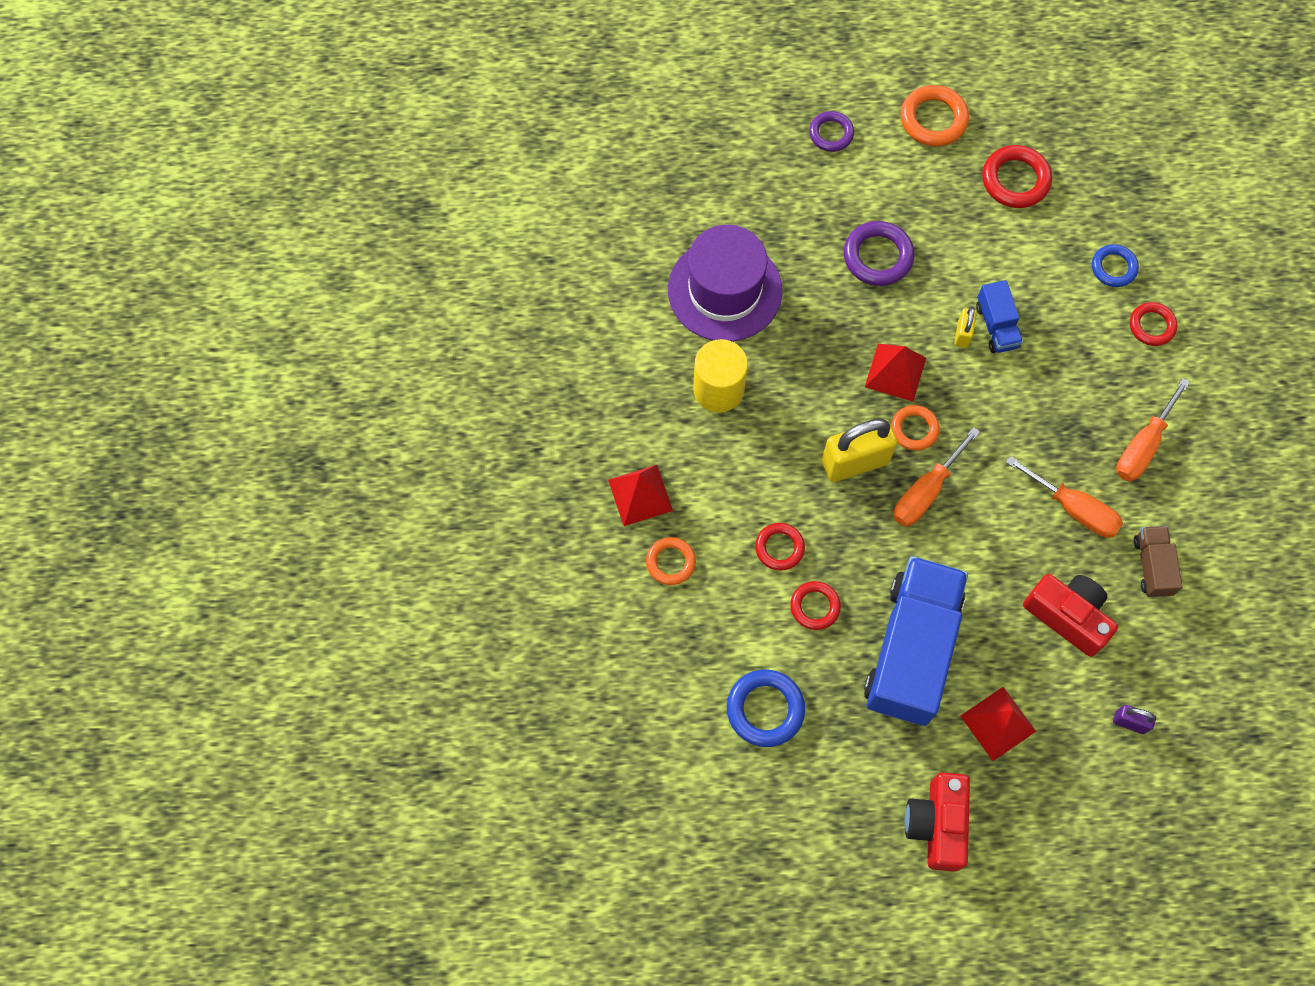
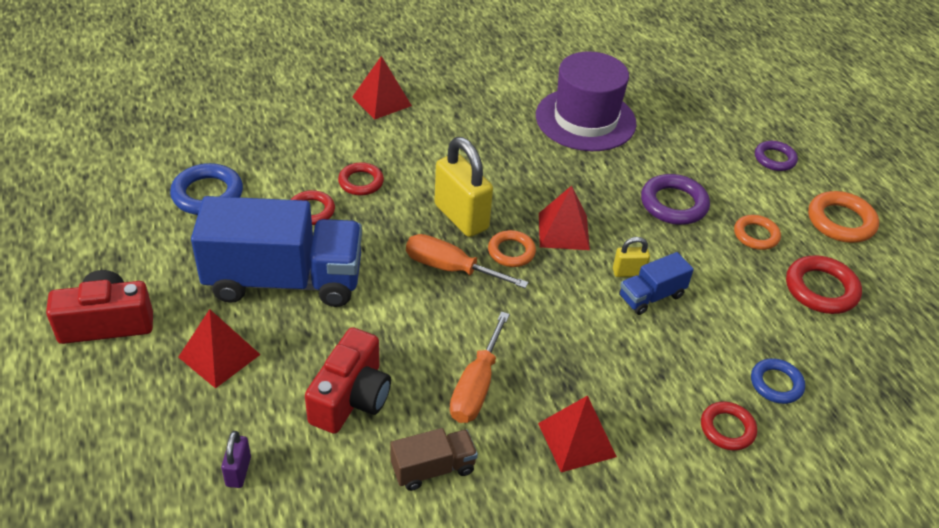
camera: 70 degrees right, 25 degrees down
(670, 562) = (328, 124): orange ring -> orange ring (756, 235)
(718, 389) = (493, 128): yellow cylinder -> none
(1142, 446) = (576, 439): orange screwdriver -> red pyramid

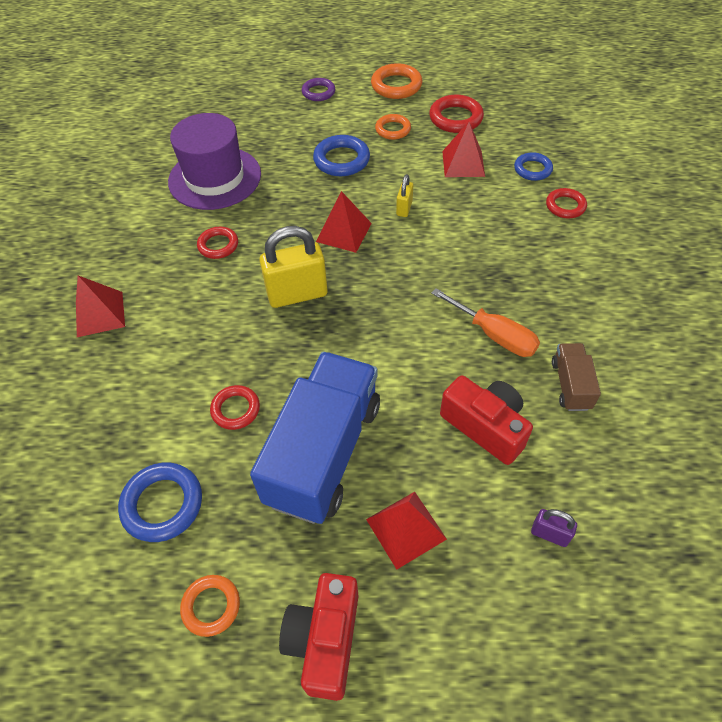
camera: 65 degrees left, 10 degrees up
(361, 182) = (214, 359): red ring -> red ring (218, 245)
(450, 268) = (357, 318): orange screwdriver -> none
(511, 252) = (354, 272): orange ring -> orange ring (211, 606)
(576, 439) = (559, 288): red pyramid -> red pyramid (463, 163)
(651, 296) = (433, 204): blue truck -> none
(673, 204) = (341, 160): purple ring -> blue ring

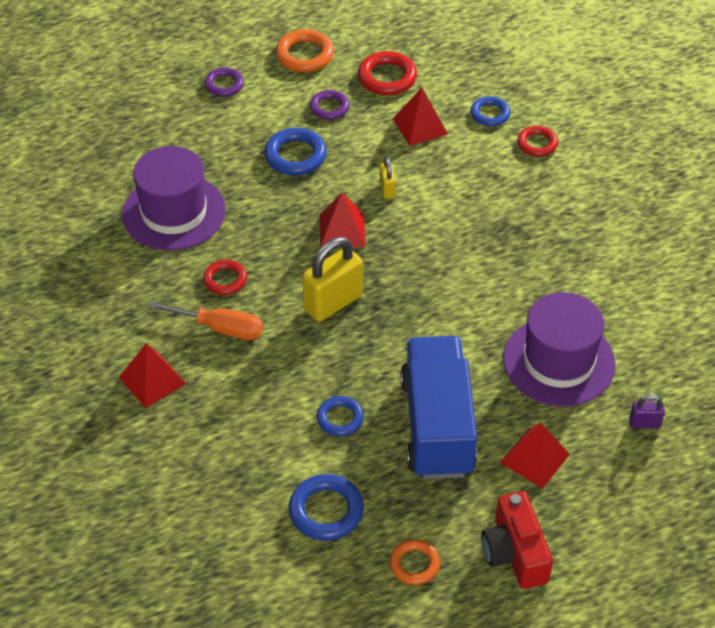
camera: 25 degrees left, 5 degrees down
(235, 409) = (340, 418): red ring -> blue ring
(393, 129) = (329, 108): orange ring -> purple ring
(485, 426) = (558, 361): red camera -> purple hat
(494, 335) = (530, 284): orange screwdriver -> orange screwdriver (221, 328)
(570, 385) = (612, 305): brown truck -> none

